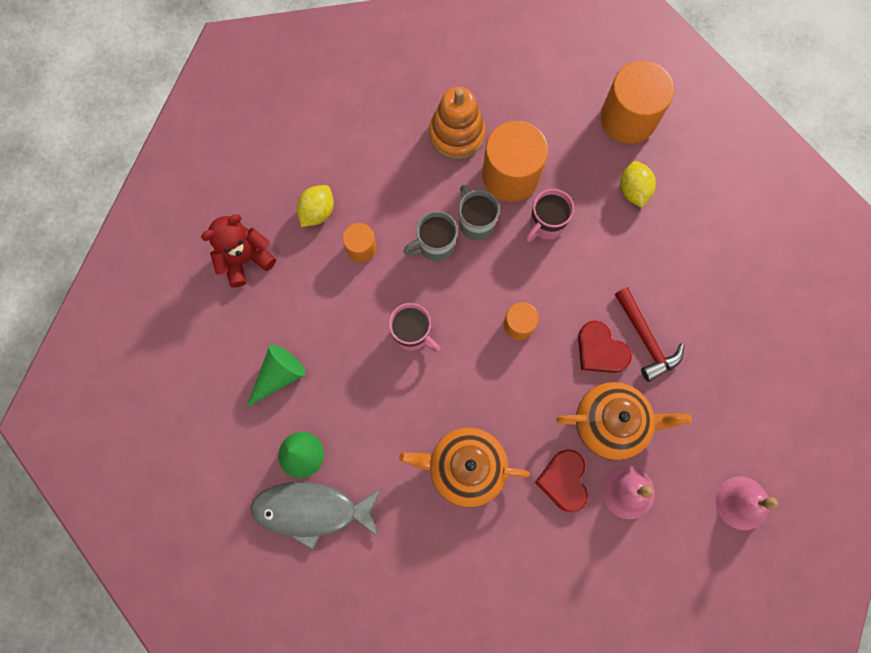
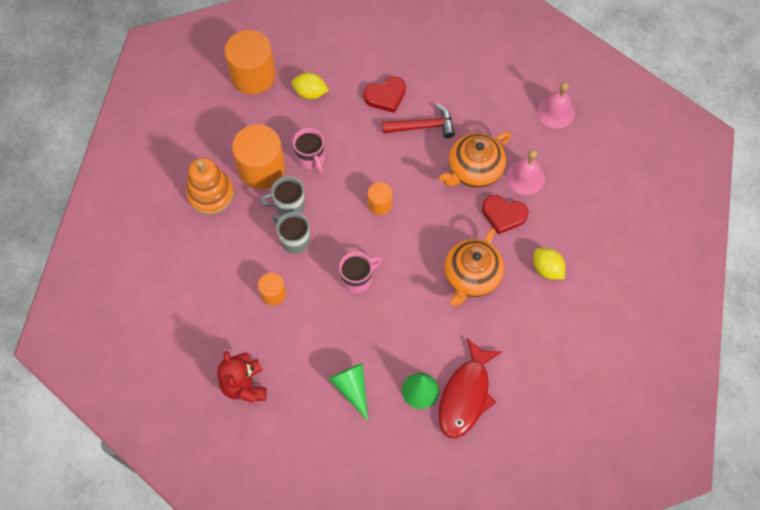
camera: 70 degrees left, 10 degrees down
(312, 510) = (466, 395): grey fish -> red fish
(317, 212) = (229, 317): yellow lemon -> yellow lemon (547, 269)
(435, 245) = (294, 240): grey mug -> grey mug turned 135 degrees clockwise
(600, 350) = (419, 158): red heart -> red heart (386, 96)
(611, 423) = (474, 170): orange teapot -> orange teapot turned 150 degrees counterclockwise

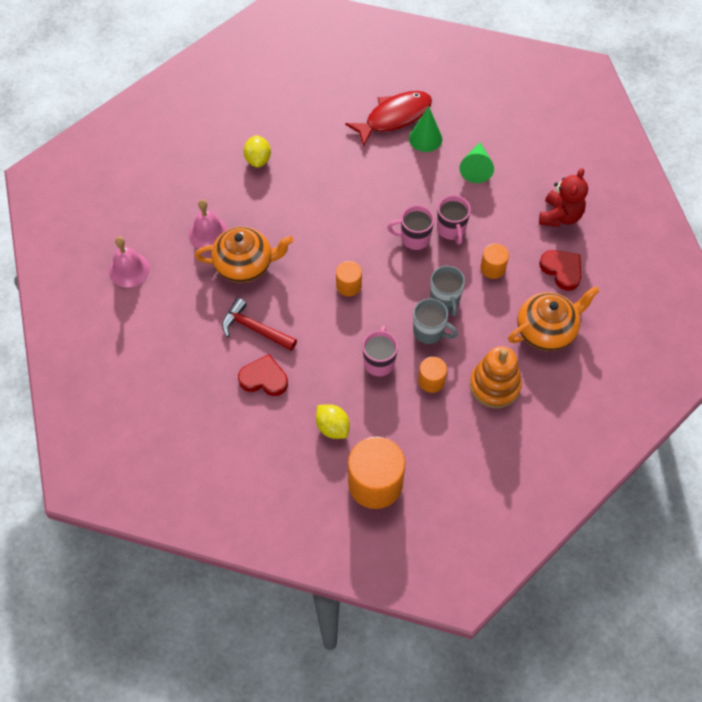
camera: 145 degrees left, 5 degrees down
(261, 168) = (431, 381): orange cylinder -> orange cylinder, size x0.52
(332, 308) = (451, 230): none -> pink mug
(471, 276) = (321, 188): orange teapot -> orange teapot (547, 330)
(503, 215) = (254, 216): red heart -> red heart (562, 270)

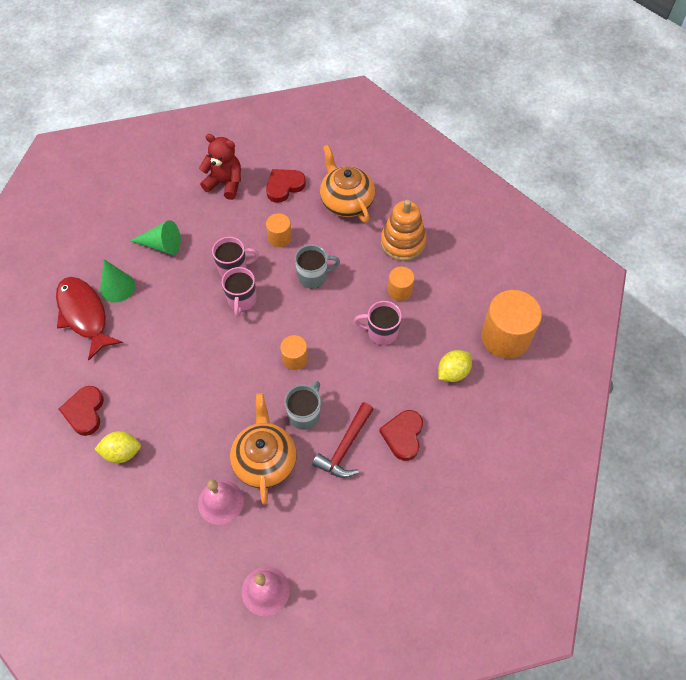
camera: 90 degrees left, 0 degrees up
(297, 129) = (85, 412): none -> red heart
(429, 332) = (348, 290): grey mug -> grey mug (305, 414)

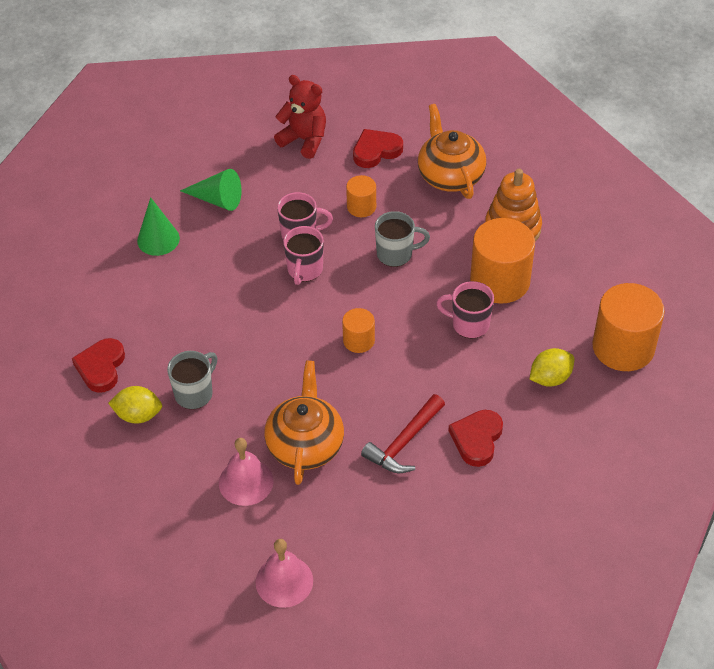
camera: 10 degrees right, 10 degrees down
(84, 315) = (115, 265): red fish -> none
(305, 414) = (361, 402): grey mug -> grey mug (195, 393)
(400, 290) = (500, 281): orange cylinder -> orange cylinder, size x1.94

